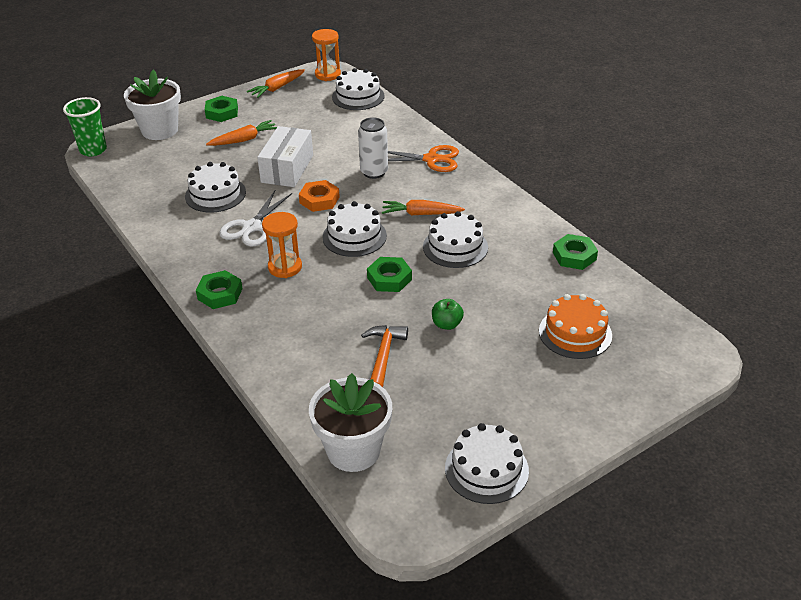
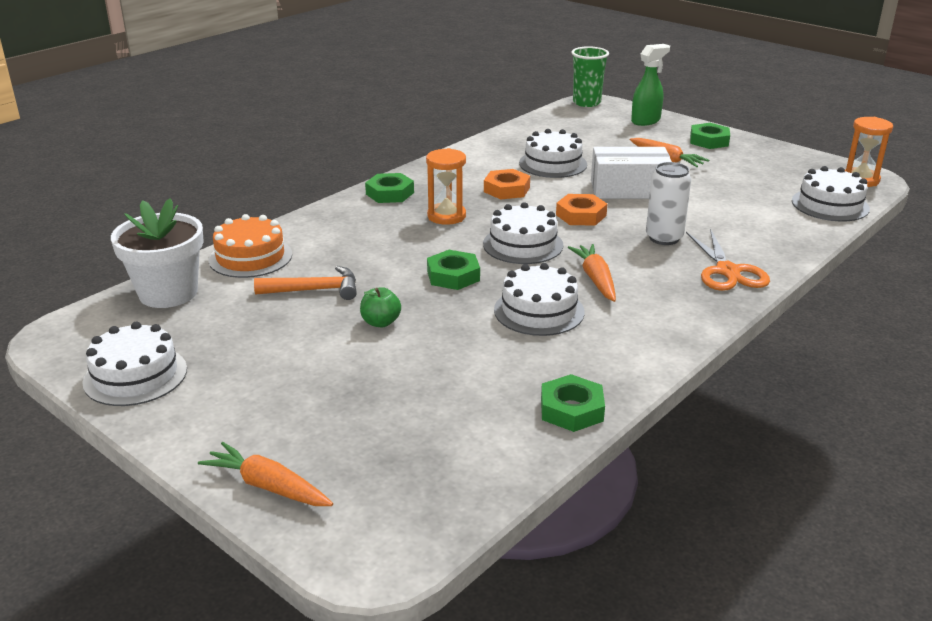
camera: 75 degrees right, 10 degrees down
(160, 130) = (646, 121): white flower pot -> green spray bottle
(251, 227) = (506, 189): white scissors -> orange nut
(277, 88) = (793, 158): orange carrot -> orange carrot (268, 486)
(575, 333) = (392, 423): orange cake -> orange cake (250, 257)

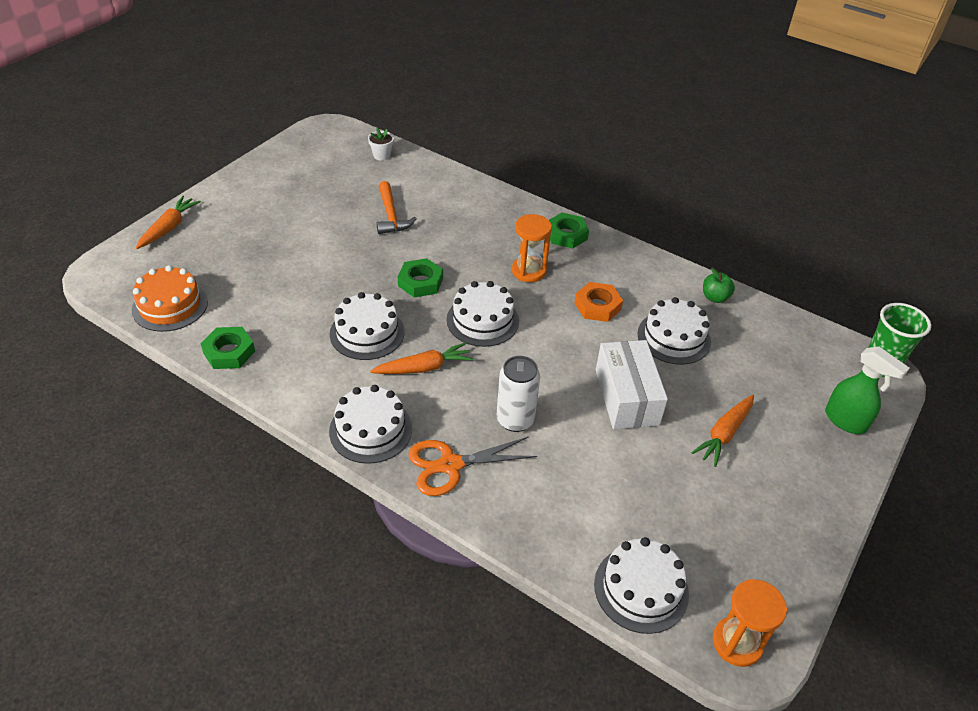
camera: 80 degrees right, 15 degrees up
(135, 375) = (283, 162): white cake -> white cake (370, 430)
(168, 293) = (382, 155): white flower pot -> white flower pot, size x0.44
(250, 257) = (437, 180): orange cake -> orange cake (170, 305)
(381, 322) = (346, 251): green apple -> green apple (715, 297)
(581, 215) = (553, 359): orange nut -> none
(709, 141) = (806, 482): green nut -> none

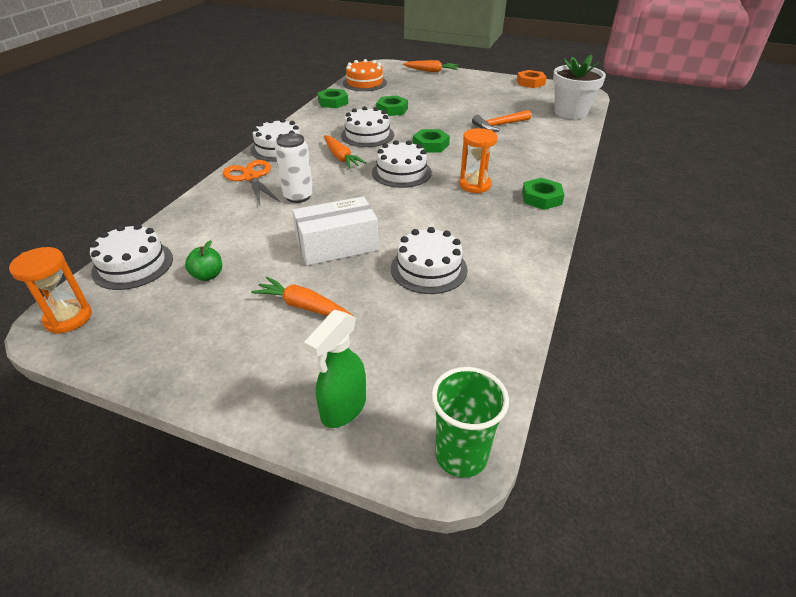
camera: 80 degrees right, 5 degrees down
(294, 295) = (392, 110): none -> green nut
(382, 155) = (570, 112): white flower pot -> white flower pot, size x2.27
(597, 306) = (450, 222): orange nut -> orange nut (530, 82)
(715, 297) = (510, 295): green apple -> green apple (208, 275)

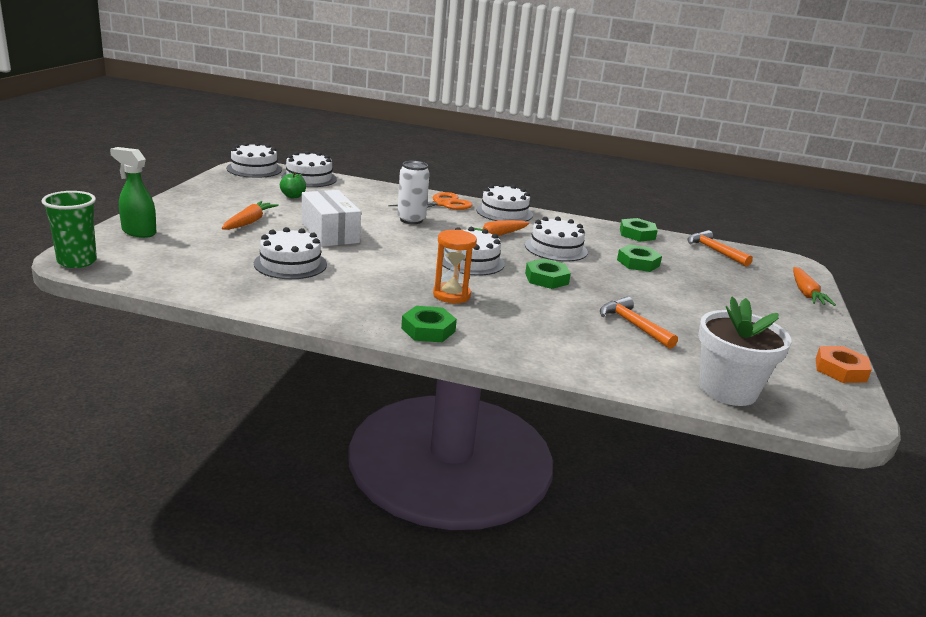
camera: 80 degrees right, 15 degrees down
(68, 318) = (254, 169): orange hourglass -> white cake
(364, 83) = (714, 251): orange cake -> orange hammer

